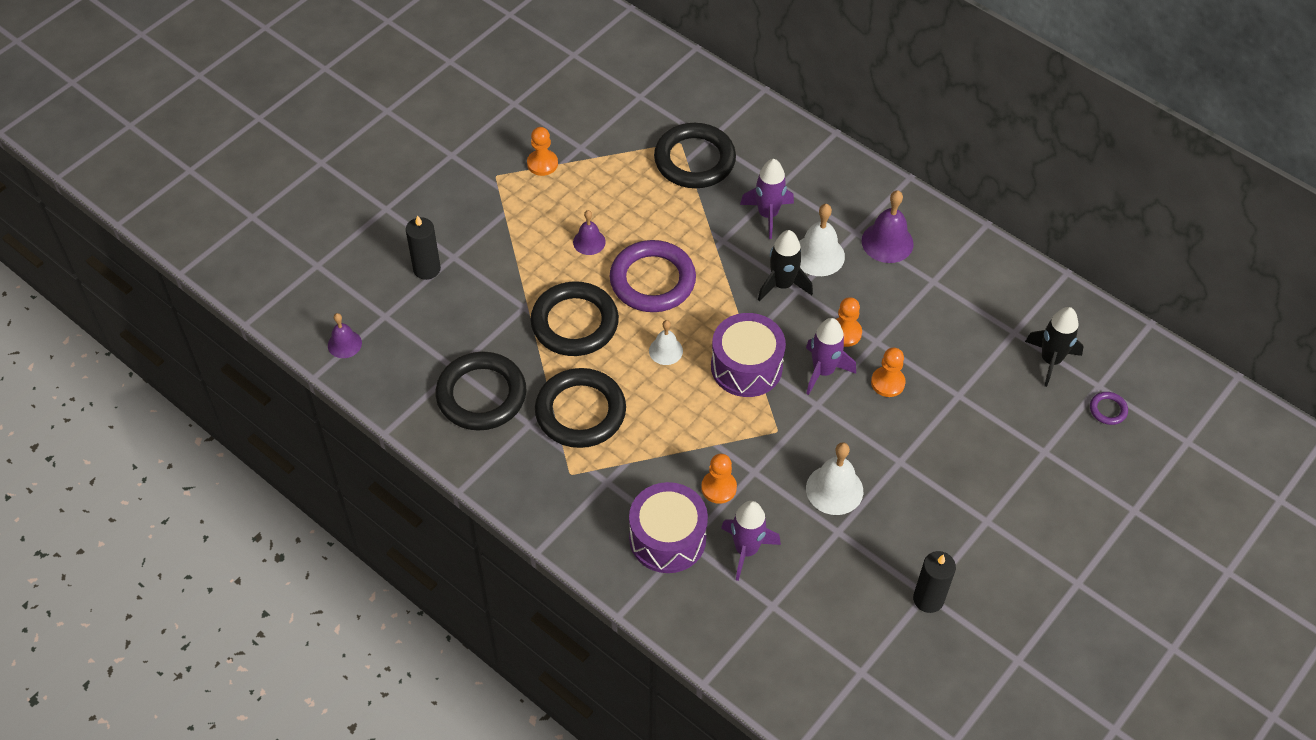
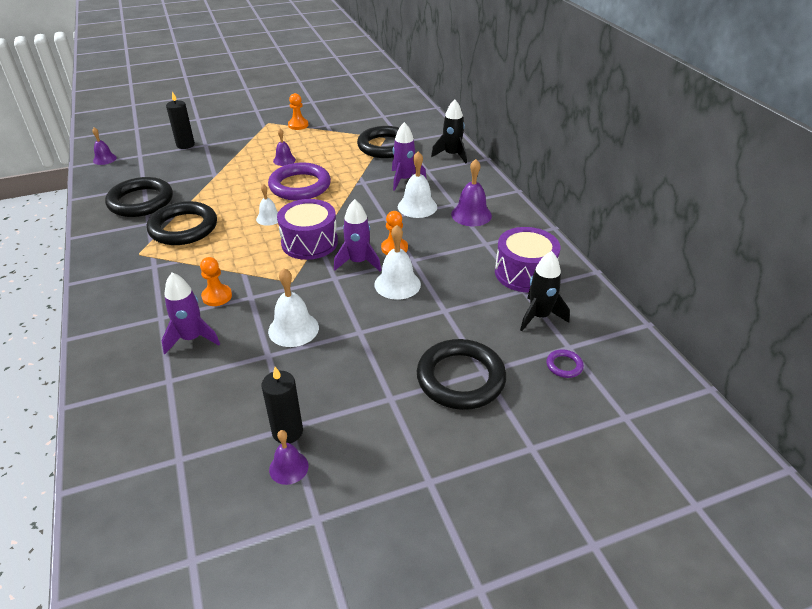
camera: 30 degrees right, 15 degrees down
(574, 323) = (232, 189): black ring -> black ring (460, 378)
(667, 538) = (151, 310): purple drum -> purple drum (524, 273)
(782, 285) = (378, 212): black rocket -> black rocket (452, 155)
(887, 382) = (397, 284): orange pawn -> white bell
(958, 630) = (288, 467): none -> purple bell

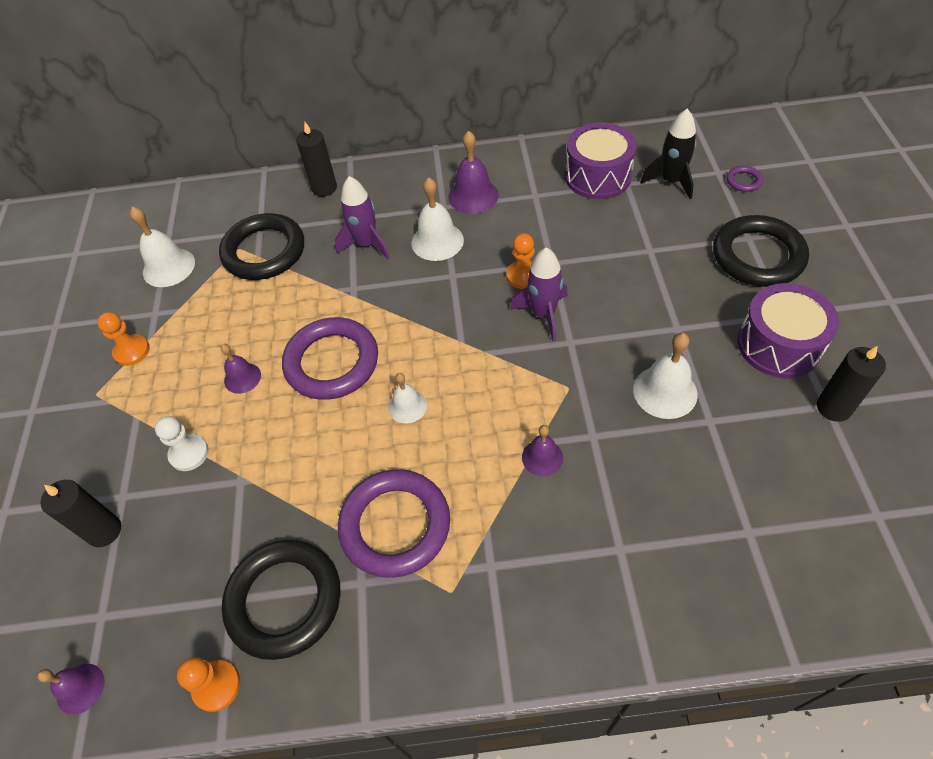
camera: 70 degrees left, 15 degrees up
(183, 228) = (395, 525): black ring -> purple ring
(192, 338) = (670, 506): purple rocket -> none
(217, 296) = (584, 476): orange pawn -> orange pawn (216, 686)
(231, 156) = (189, 453): none -> white pawn
(288, 467) = (883, 409): purple bell -> purple bell (542, 457)
(309, 242) = (485, 361): purple drum -> purple drum (778, 345)
(397, 284) = (596, 283): white bell -> white bell (169, 267)
(452, 155) = (324, 188): black rocket -> black candle

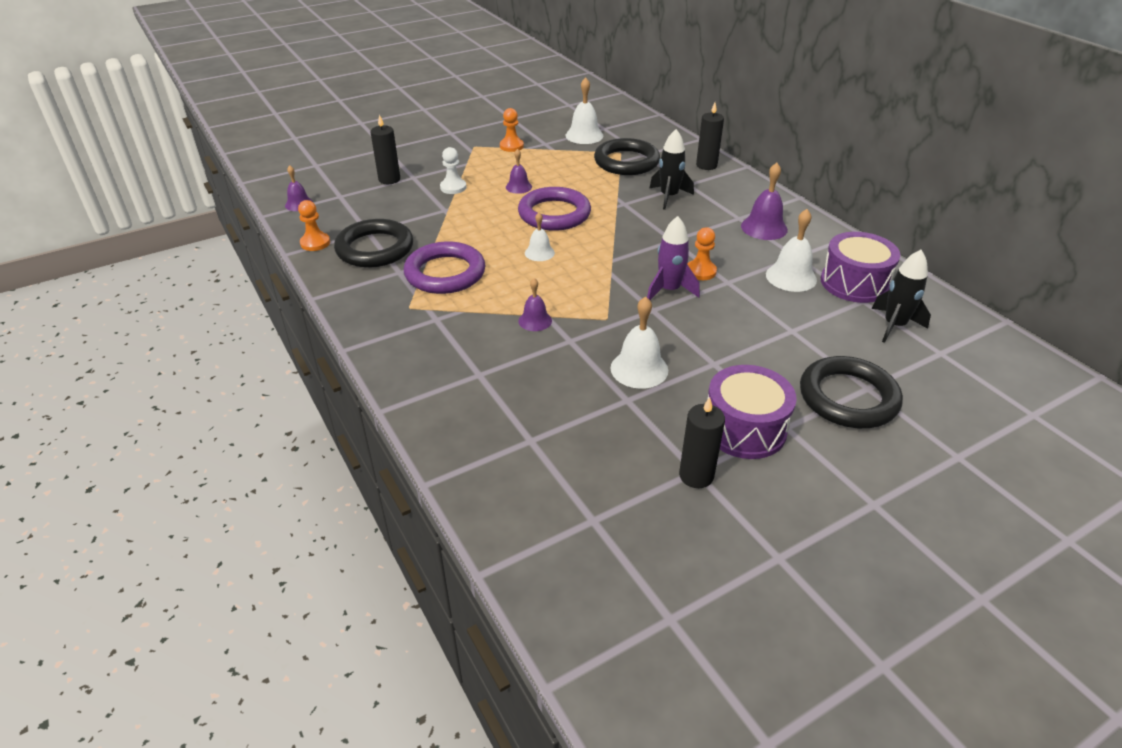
camera: 60 degrees right, 15 degrees down
(366, 244) = (669, 197): purple rocket -> black rocket
(437, 241) = (700, 224): white bell -> white bell (791, 277)
(744, 181) = (946, 372): purple ring -> none

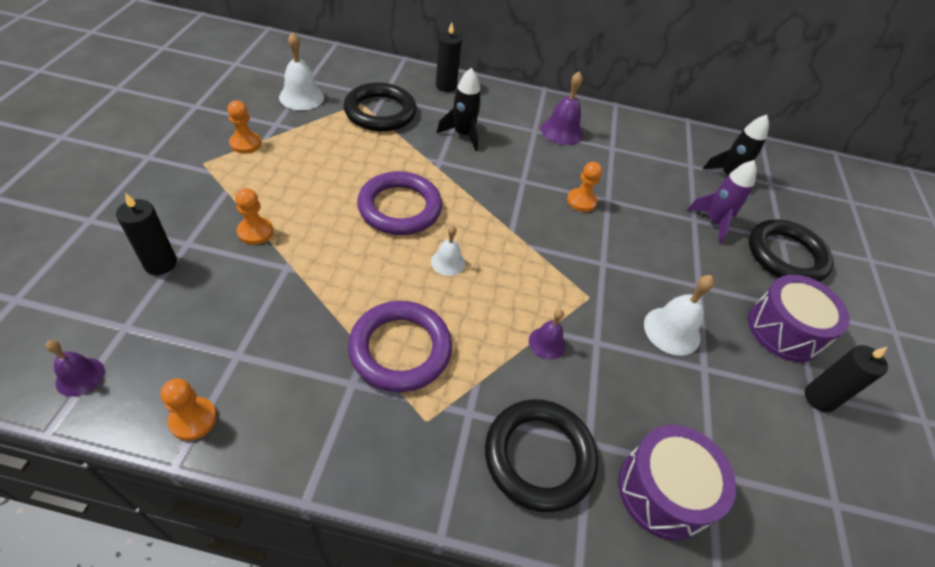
camera: 55 degrees left, 10 degrees up
(375, 248) = (281, 372): black ring -> black ring (539, 456)
(453, 187) = (255, 232): white pawn -> orange pawn
(518, 187) = (323, 193): purple bell -> none
(669, 290) = (588, 235): purple rocket -> purple rocket (713, 222)
(791, 277) = (634, 169): white bell -> none
(854, 283) = (668, 152): purple drum -> purple drum (663, 491)

